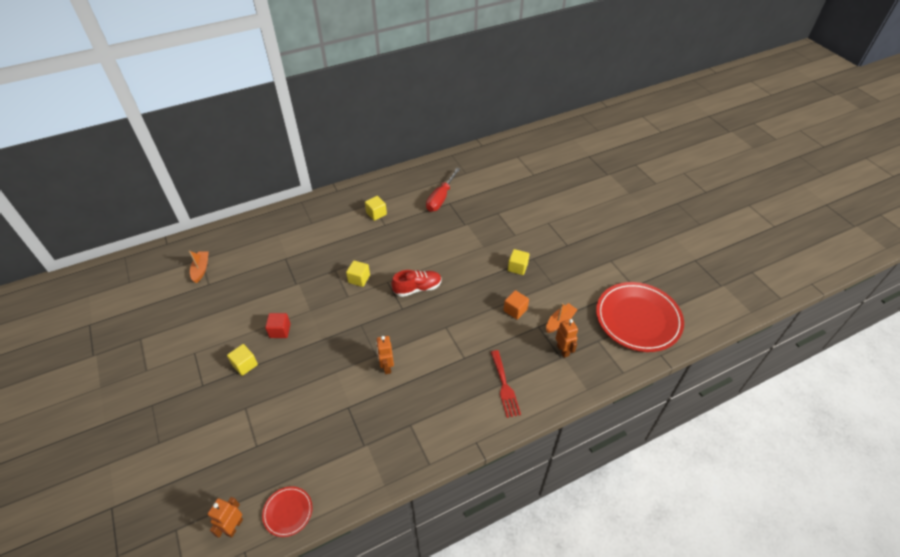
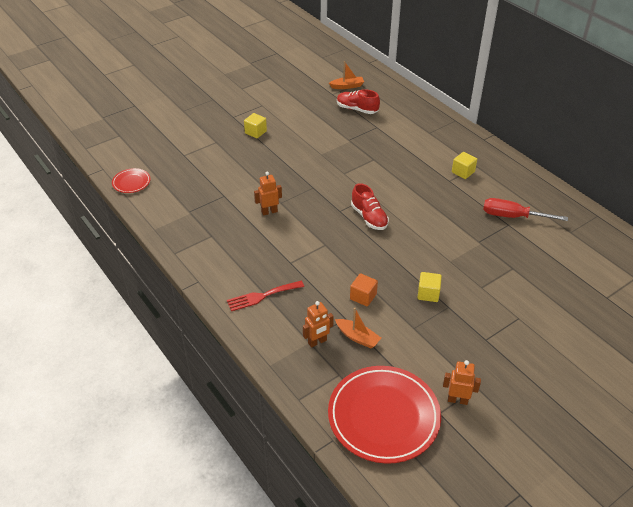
camera: 80 degrees right, 5 degrees down
(234, 526) = (121, 160): orange robot -> orange robot (457, 400)
(247, 268) = (357, 109): none -> red shoe
(280, 331) = (294, 142): red cube -> none
(359, 279) = (368, 176): yellow cube -> none

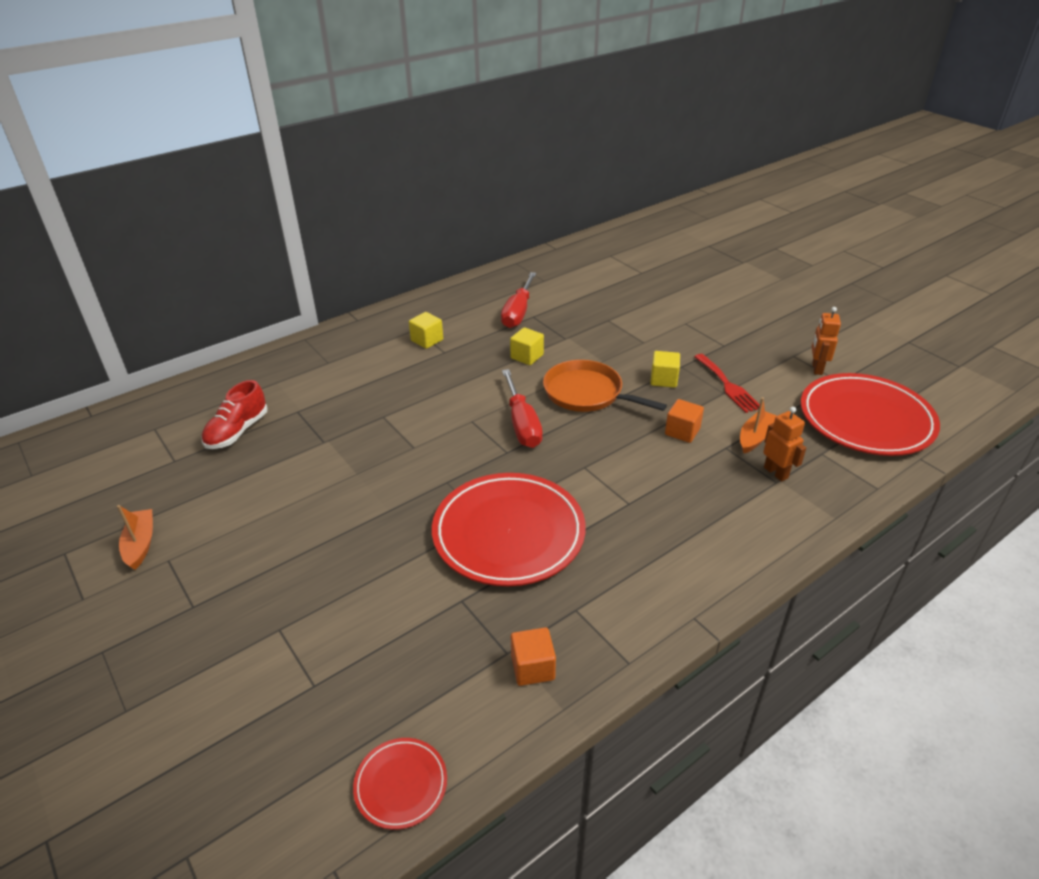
camera: 90 degrees left, 5 degrees down
(179, 219) = (532, 667): none -> orange cube
(255, 132) = (263, 565): yellow cube -> yellow cube (527, 356)
(262, 296) = (707, 532): red fork -> red fork (728, 385)
(269, 212) = (508, 533): orange robot -> red plate
(347, 86) = (157, 442): orange boat -> orange boat (140, 544)
(369, 217) = (522, 423): red shoe -> red screwdriver
(406, 250) = (586, 393): none -> orange pan

